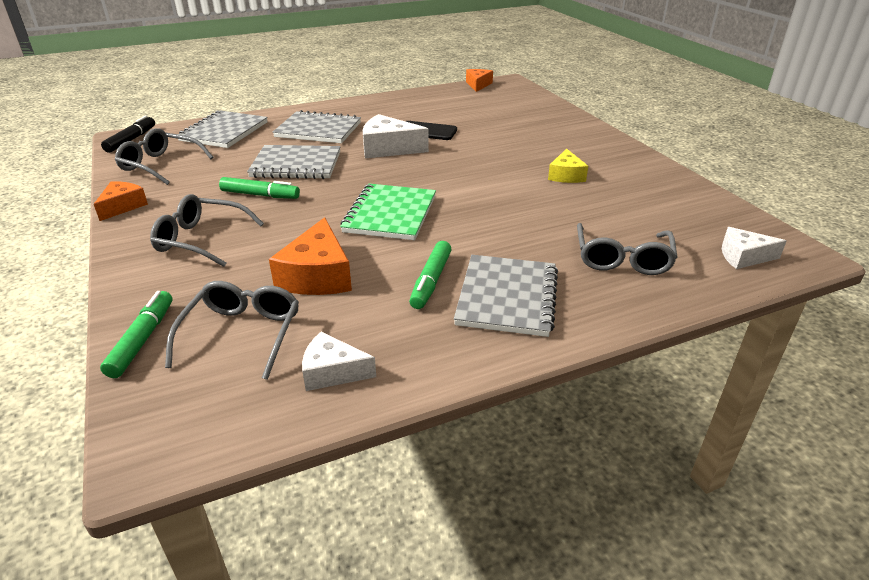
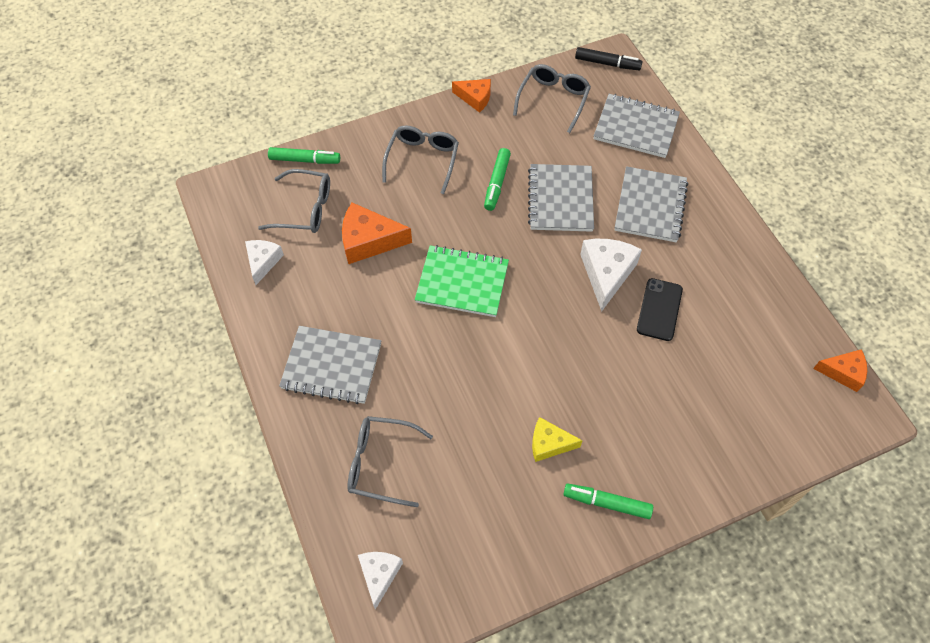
camera: 90 degrees right, 25 degrees up
(431, 281) = (357, 315): green marker -> green marker (607, 503)

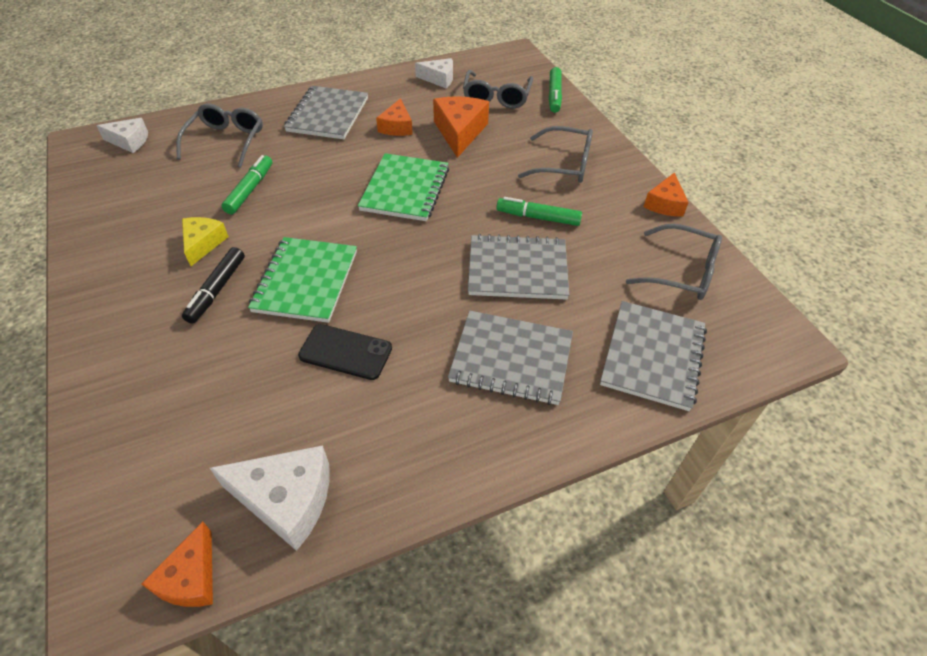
camera: 90 degrees right, 10 degrees down
(357, 297) = (397, 127): none -> orange cheese
(589, 348) = (306, 281): none -> green notebook
(606, 274) = (405, 304): white cheese -> white cheese (286, 499)
(607, 63) = (771, 333): black marker -> black marker (217, 289)
(607, 503) = (120, 283): green marker -> green marker (250, 190)

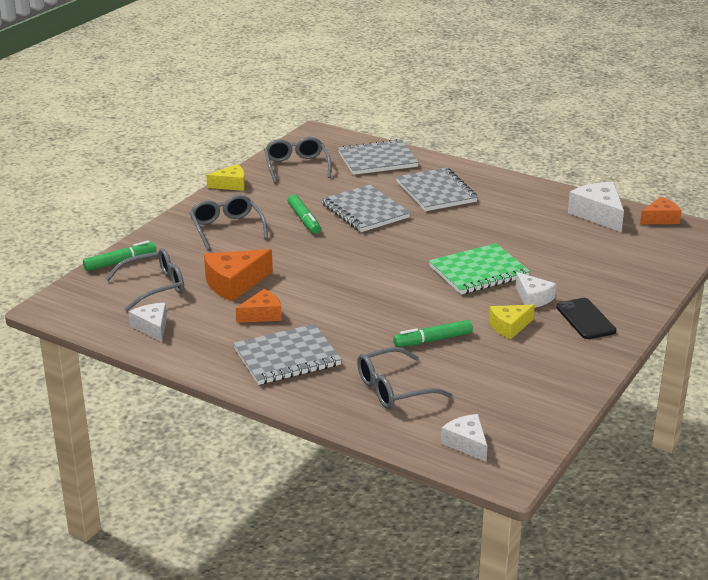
camera: 125 degrees left, 20 degrees down
(217, 289) = (533, 298): black marker -> white cheese
(345, 352) = (505, 236): black phone -> black phone (585, 319)
(405, 189) = (340, 276): green notebook -> none
(665, 204) = (231, 185): orange cheese -> yellow cheese

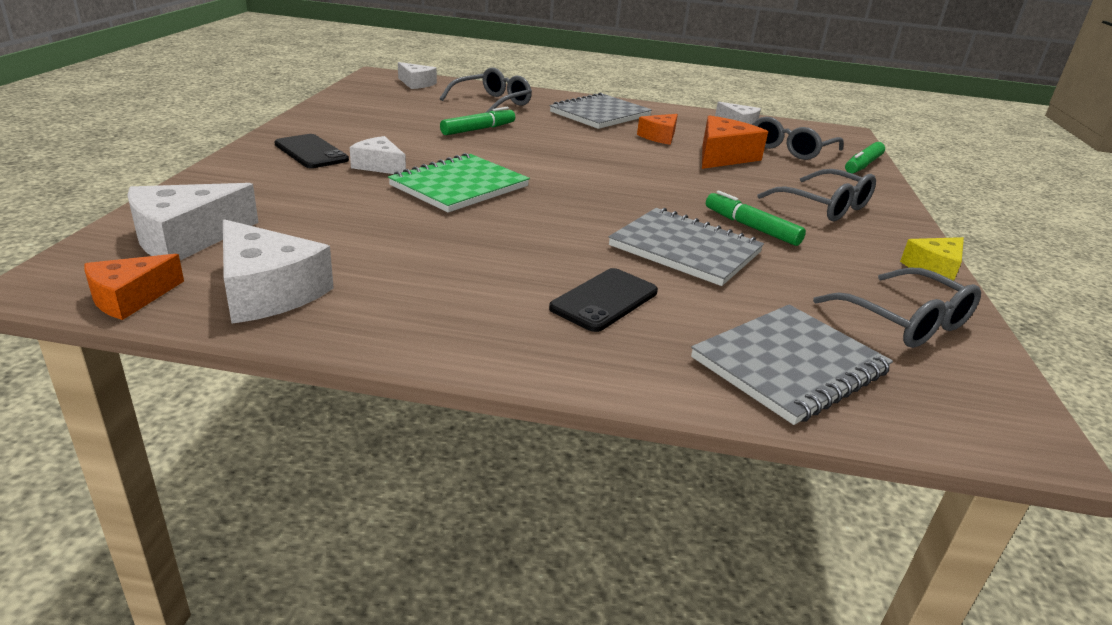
camera: 155 degrees right, 0 degrees up
(436, 192) = (604, 300): grey notebook -> black phone
(509, 327) = (402, 142): yellow cheese -> none
(649, 248) = (186, 238): none -> white cheese

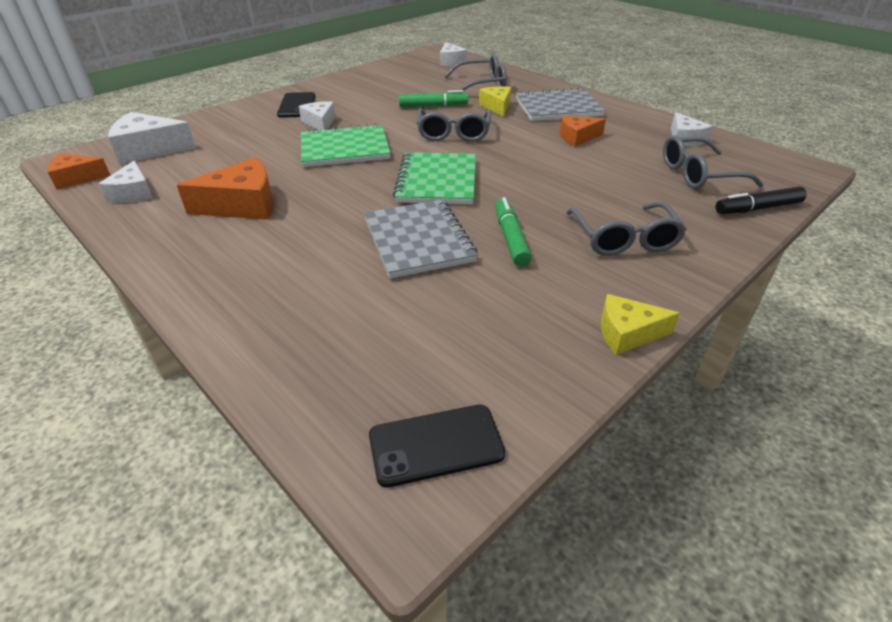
camera: 40 degrees right, 10 degrees up
(267, 291) = (133, 193): white cheese -> white cheese, size x0.63
(543, 121) = (497, 107): none -> yellow cheese
(604, 300) = (291, 260): black phone -> black phone (436, 445)
(609, 196) = (437, 181): none -> green notebook
(723, 156) = (607, 167): orange cheese -> orange cheese (243, 205)
(789, 365) = (327, 358): grey notebook -> none
(863, 165) = (758, 208): green marker -> black marker
(904, 321) = (494, 367): grey glasses -> grey glasses (453, 133)

